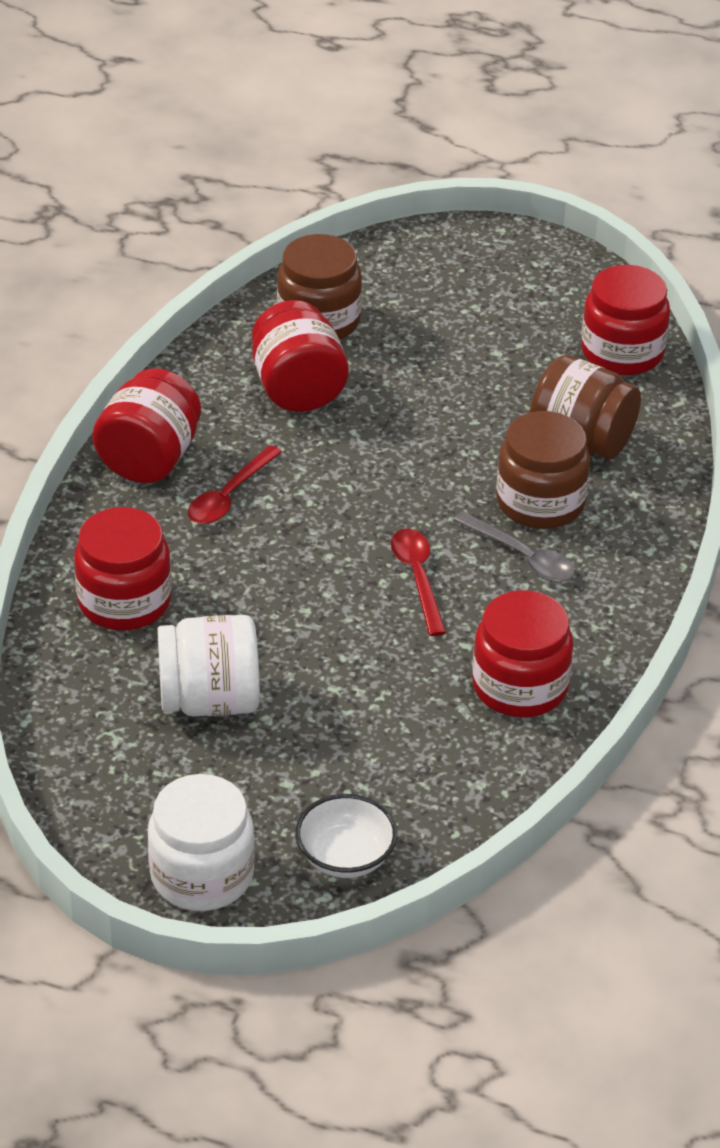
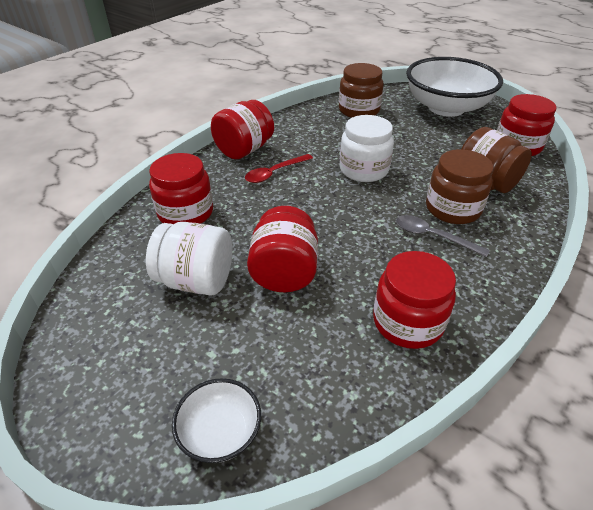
camera: 20 degrees right, 0 degrees up
(202, 875) = (106, 415): white jar -> white jar (364, 170)
(298, 389) = (335, 134): red jar -> red jar (284, 272)
(418, 578) = (362, 235): red spoon -> none
(481, 282) = (446, 108): none -> white bowl
(522, 556) = (433, 236): grey spoon -> grey spoon turned 150 degrees clockwise

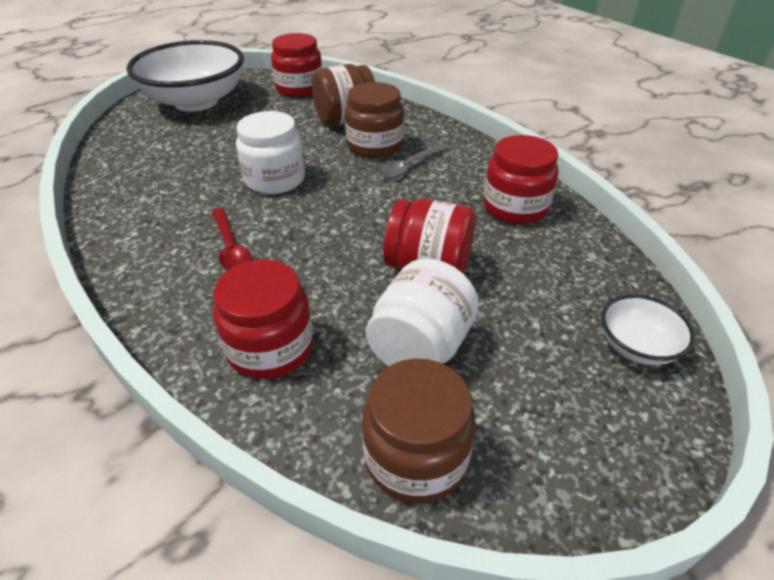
camera: 75 degrees left, 0 degrees up
(244, 150) = (148, 268): red jar -> none
(359, 110) = (141, 154): brown jar -> brown jar (416, 457)

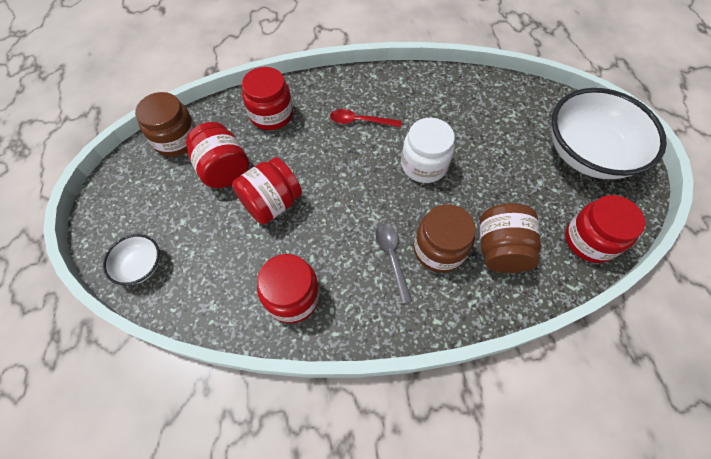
camera: 120 degrees right, 20 degrees up
(420, 347) = (224, 169): white jar -> red jar

